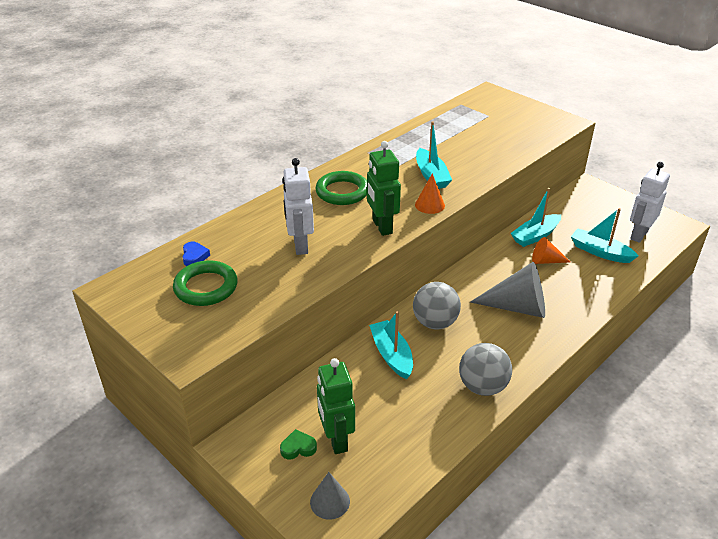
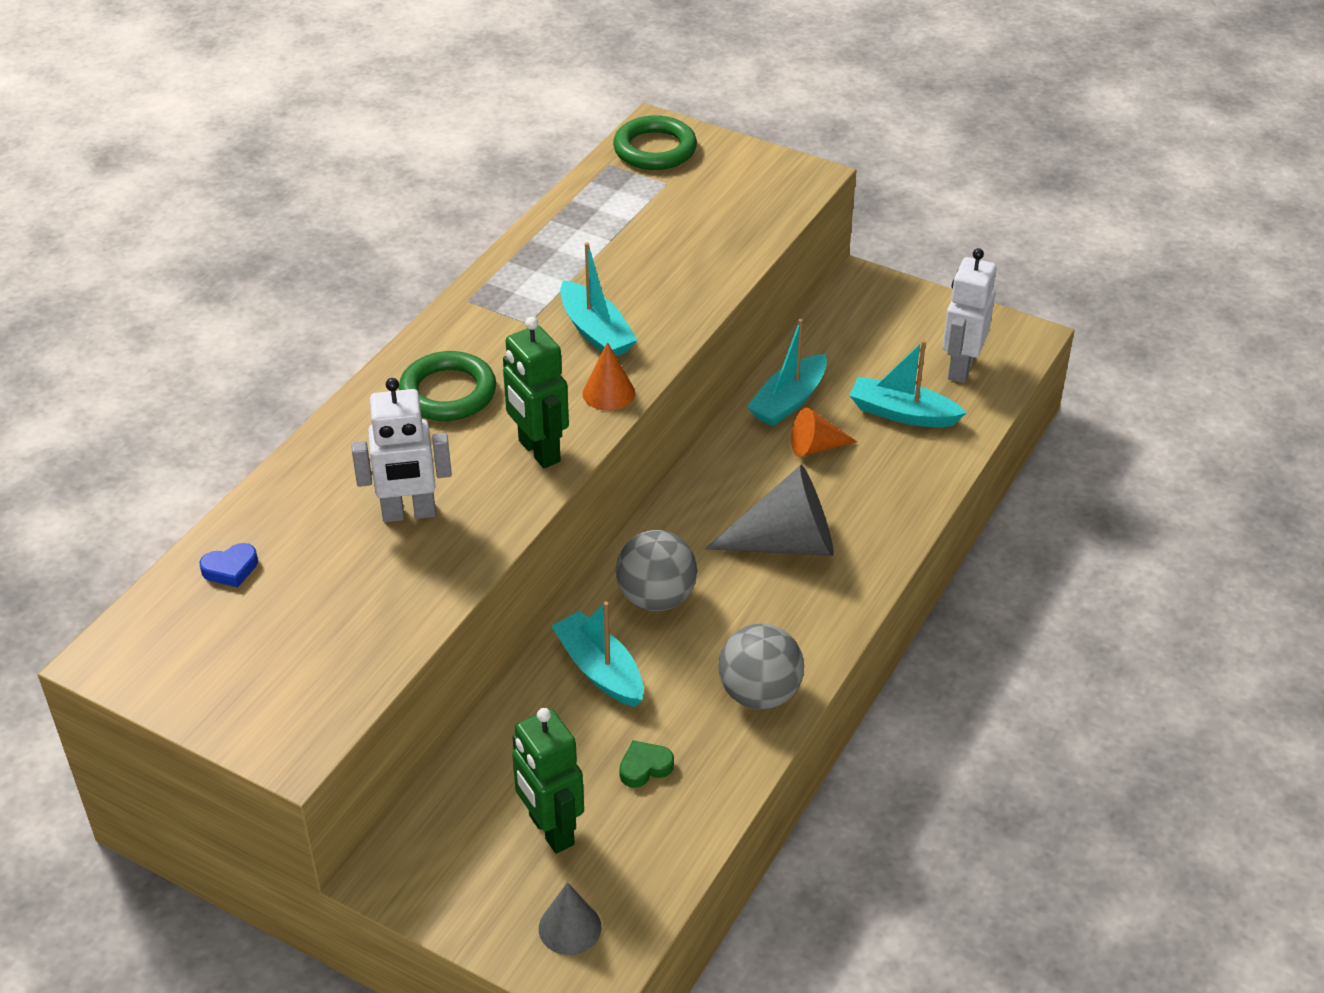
camera: 15 degrees left, 5 degrees up
(194, 256) = (230, 569): blue heart -> blue heart turned 90 degrees clockwise
(206, 287) = (274, 623): green ring -> green ring (655, 149)
(298, 448) = (494, 856): green heart -> green heart (645, 767)
(300, 245) = (409, 513): white robot -> white robot turned 75 degrees counterclockwise

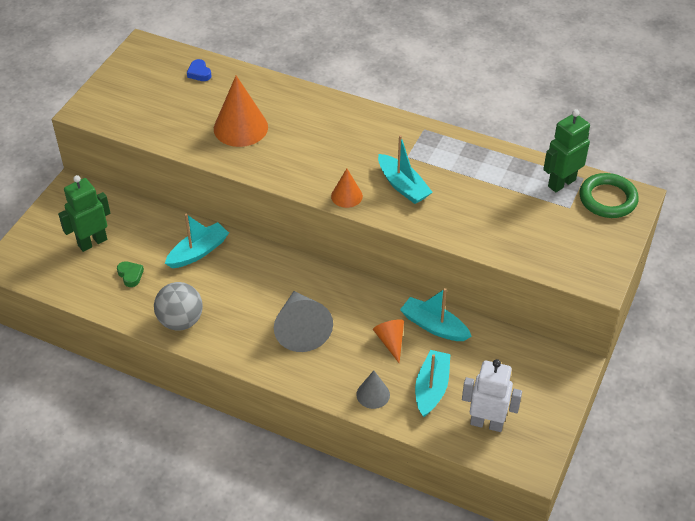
camera: 85 degrees right, 5 degrees up
(409, 513) = (240, 127): white robot -> orange cone
(448, 393) = (339, 130): green ring -> none
(538, 451) = (293, 171): green robot -> green robot (561, 183)
(570, 927) = (34, 254): grey cone -> grey cone (373, 394)
(596, 332) = (403, 186): turquoise boat -> turquoise boat turned 90 degrees counterclockwise
(656, 598) = (252, 271): grey ball -> none

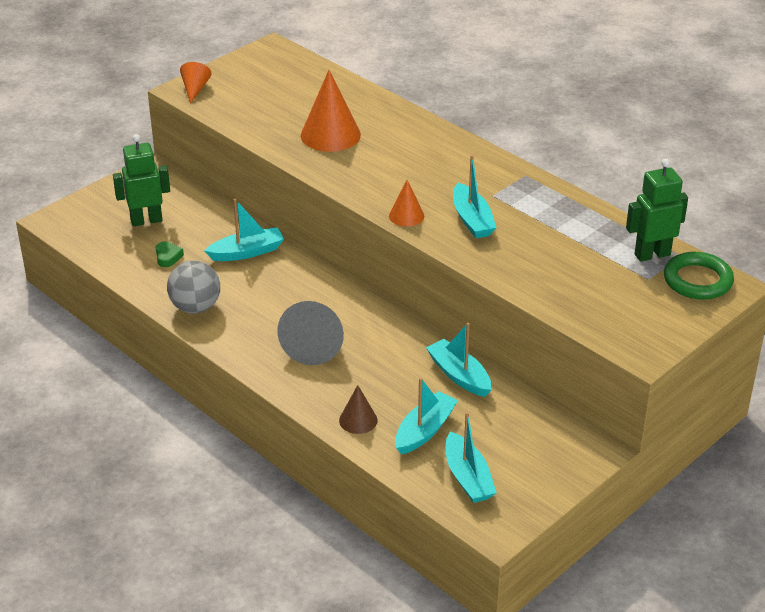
camera: 20 degrees right, 10 degrees down
(199, 73) = (315, 81): blue heart -> none
(373, 394) = (358, 420): grey cone -> brown cone
(390, 341) = (404, 378): orange cone -> orange cone (195, 89)
(486, 423) = (468, 478): white robot -> turquoise boat

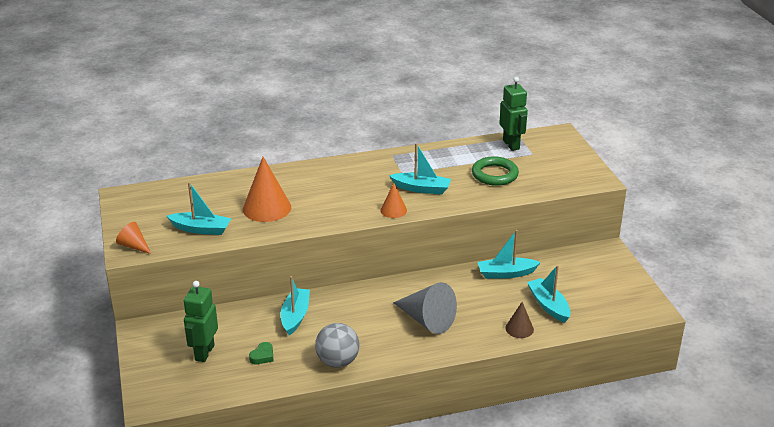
camera: 60 degrees left, 5 degrees down
(168, 257) = (262, 356): green heart -> green heart turned 105 degrees clockwise
(468, 478) = (603, 304): turquoise boat -> turquoise boat (201, 229)
(652, 254) = (511, 144): green robot -> green robot turned 150 degrees clockwise
(697, 280) = (547, 140): green ring -> green ring (494, 174)

